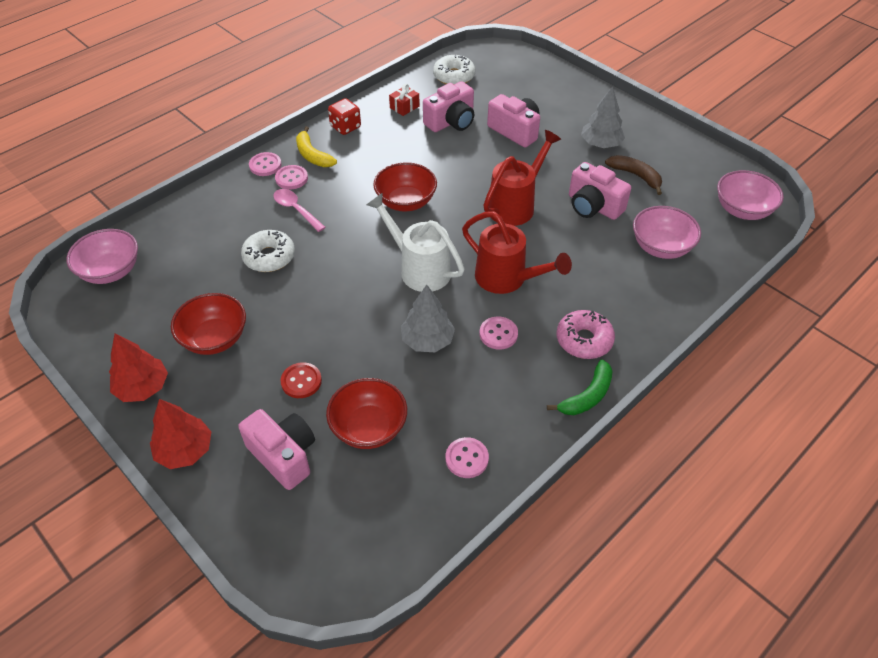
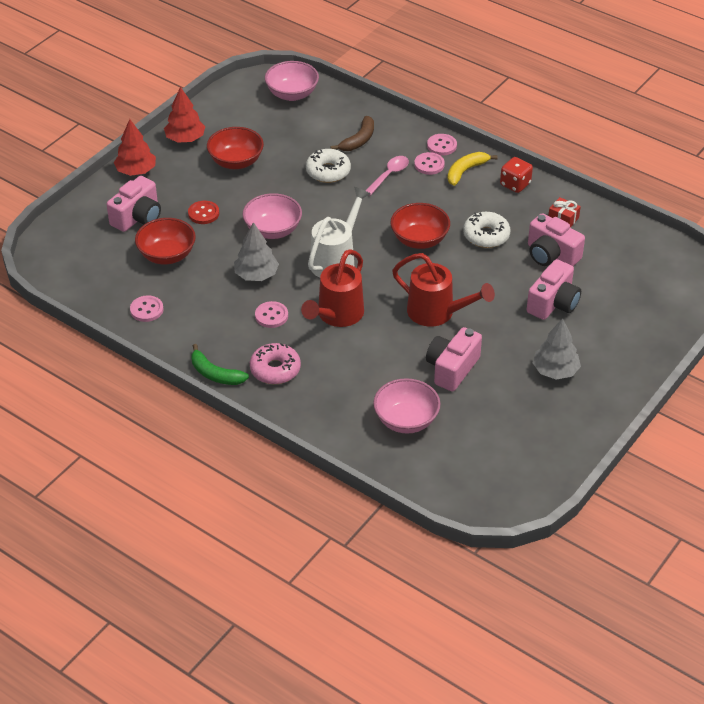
camera: 80 degrees right, 5 degrees down
(454, 76) = (633, 248): white donut -> white donut (486, 235)
(636, 176) = (510, 400): brown banana -> brown banana (358, 140)
(742, 210) = (481, 486): pink bowl -> pink bowl (273, 230)

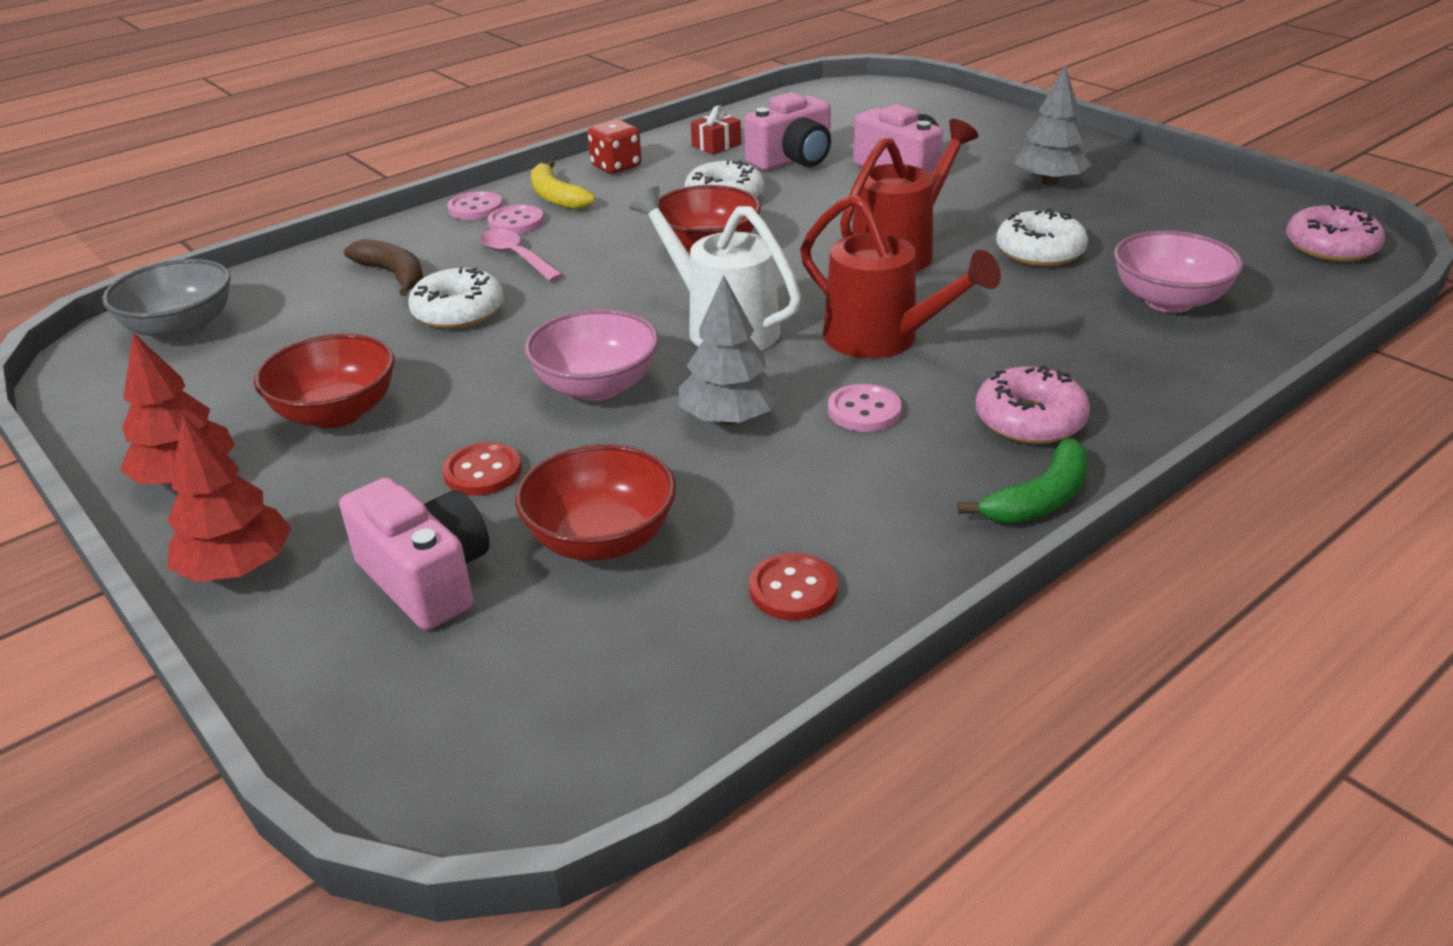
camera: 75 degrees left, 10 degrees down
(146, 310) = (793, 589): pink button -> red button
(292, 94) = (181, 328): pink bowl -> grey bowl
(452, 369) = (1040, 252): pink camera -> white donut
(496, 495) = (1330, 247): none -> pink donut

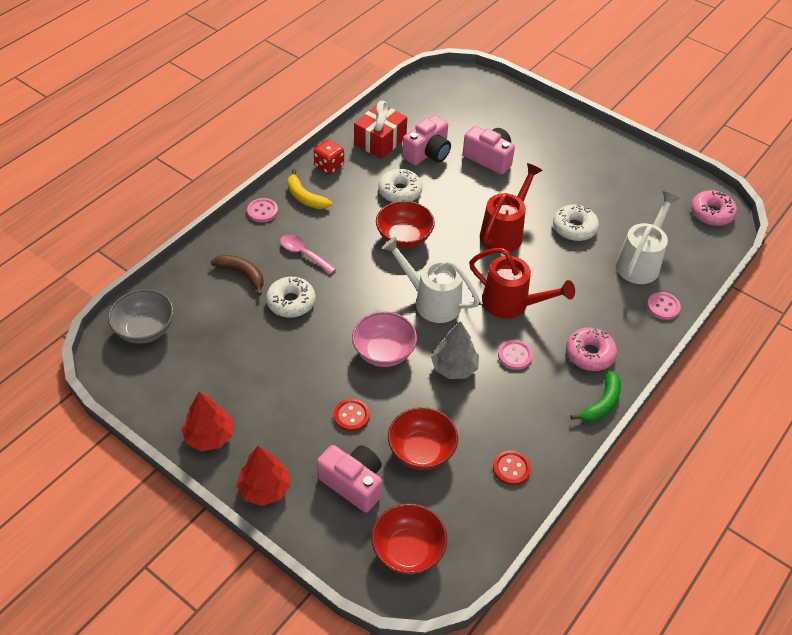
camera: 15 degrees left, 15 degrees up
(337, 413) = (262, 384): red bowl -> red bowl (408, 550)
(516, 222) = (291, 222): pink button -> pink button (663, 307)
(716, 145) = (380, 141): red gift -> red gift, size x1.87
(1049, 182) = (569, 166): grey tree -> none
(1168, 301) = (640, 262): pink bowl -> white watering can

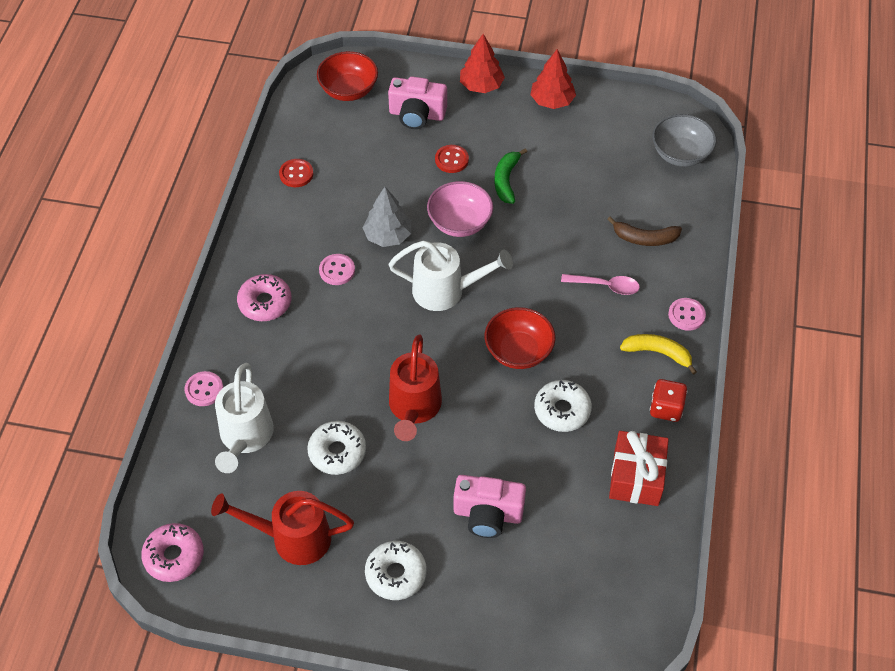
camera: 155 degrees right, 5 degrees up
(291, 302) = (577, 232): white donut -> white donut (396, 574)
(421, 451) = (377, 157): red bowl -> none
(428, 153) = (567, 485): pink camera -> none
(512, 304) = (364, 323): red watering can -> red watering can (292, 538)
(601, 403) = (237, 259): green banana -> green banana (506, 180)

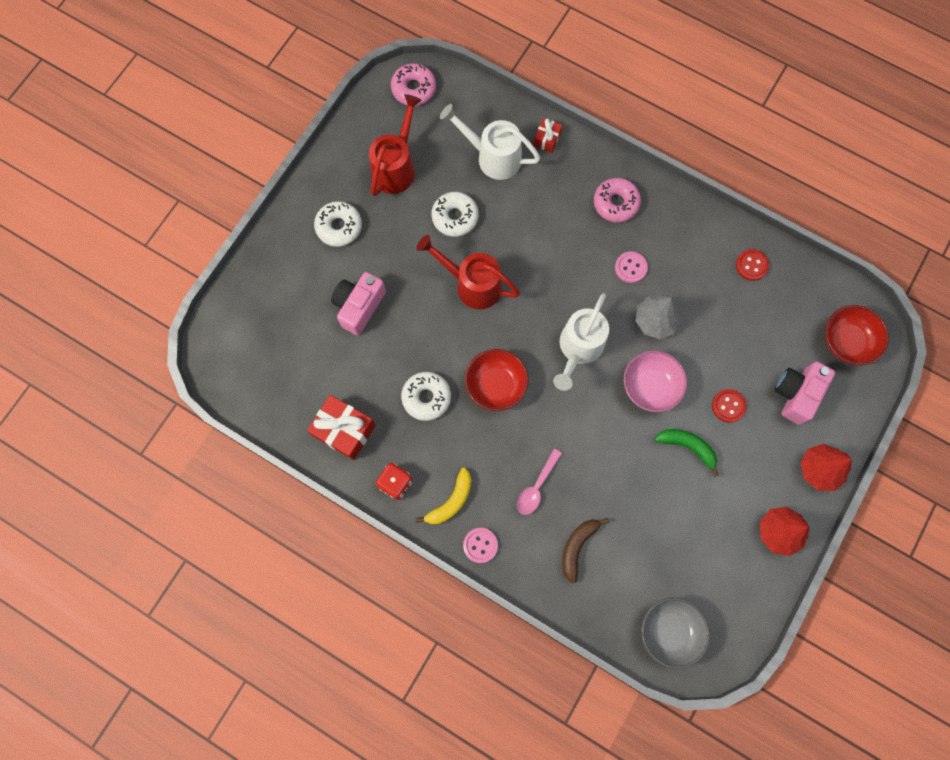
camera: 110 degrees right, 20 degrees up
(204, 390) = (547, 139): pink button -> red gift

